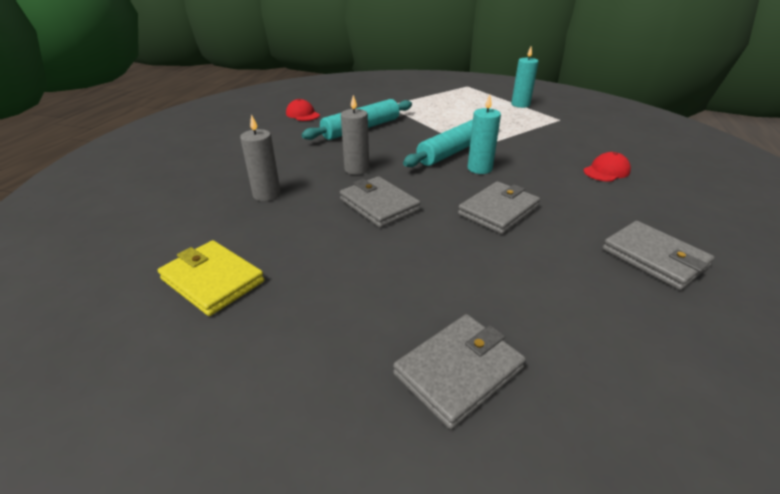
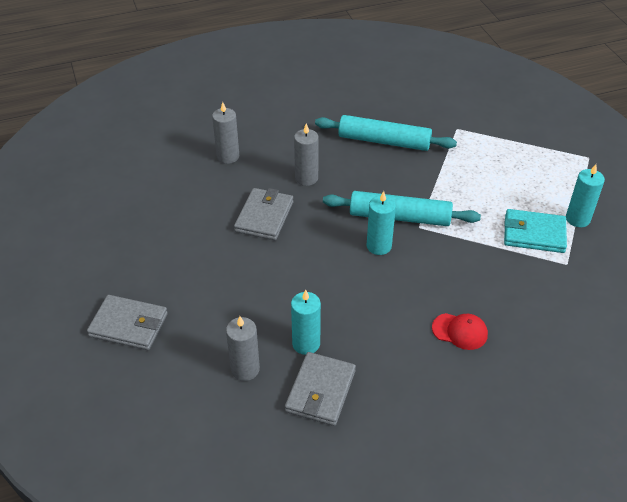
camera: 55 degrees right, 10 degrees up
(212, 280) = (125, 193): yellow wallet -> none
(302, 114) = (375, 93): red cap -> none
(498, 211) = (314, 283): grey wallet -> none
(522, 118) = (534, 234): none -> turquoise wallet
(580, 243) = (306, 343): none -> turquoise candle
(599, 296) = (245, 369): none -> grey candle

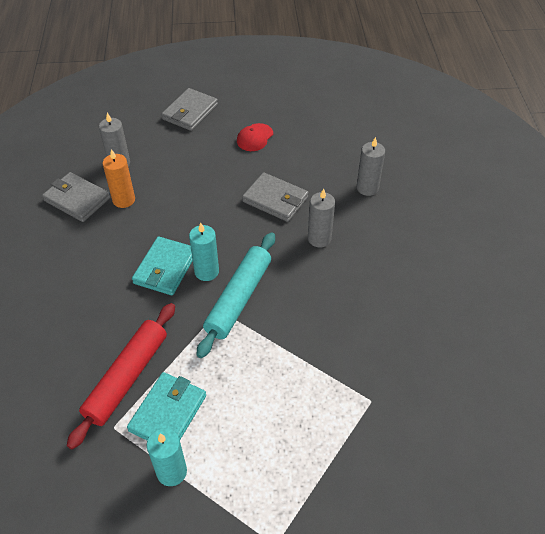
camera: 105 degrees right, 5 degrees up
(306, 343) = (124, 200): turquoise candle -> orange candle
(384, 141) = (362, 318): turquoise rolling pin -> none
(388, 278) = (165, 268): none -> turquoise wallet
(460, 331) = (81, 302): red cap -> red cap (255, 137)
(519, 269) = (127, 377): none -> red rolling pin

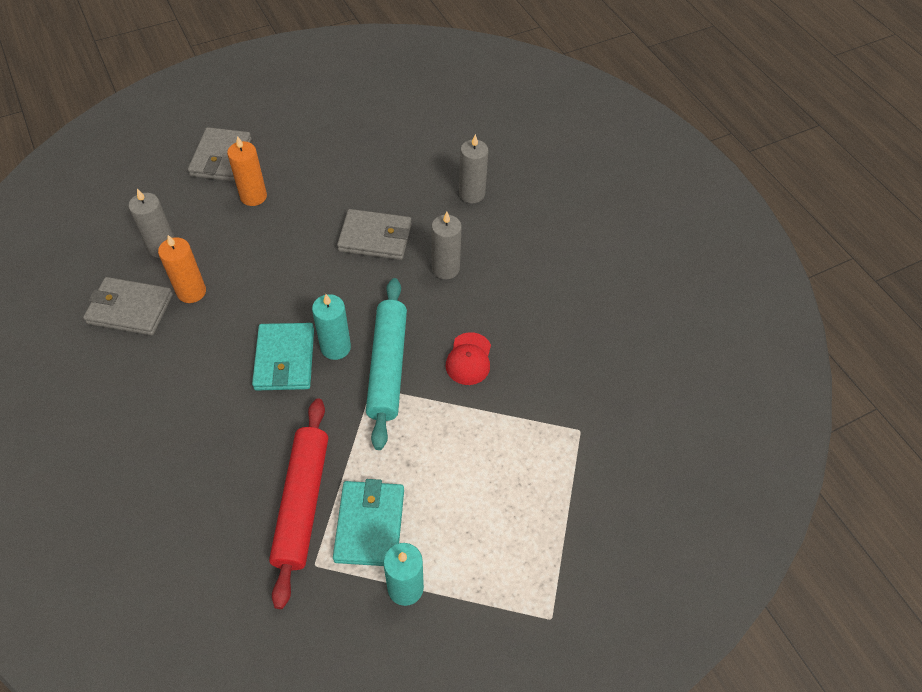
camera: 25 degrees left, 5 degrees up
(199, 145) = (253, 196): none -> orange candle
(255, 137) = (316, 169): red cap -> red cap (469, 359)

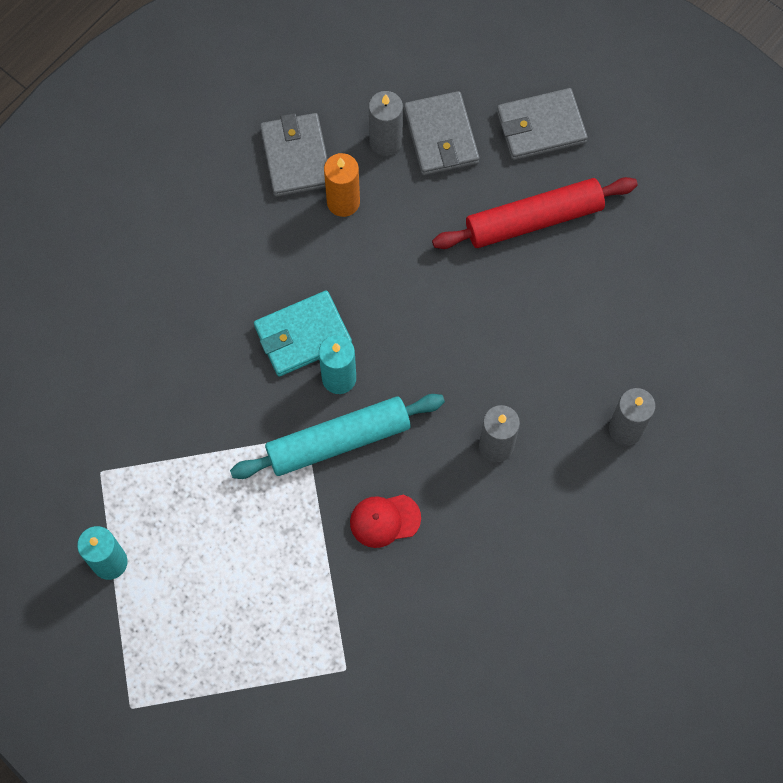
camera: 70 degrees right, 15 degrees up
(253, 196) = (500, 192): orange candle -> none
(302, 502) = (155, 431): red rolling pin -> red rolling pin (534, 219)
(369, 525) = (157, 503): turquoise wallet -> none
(375, 237) = (504, 350): grey wallet -> grey wallet (441, 136)

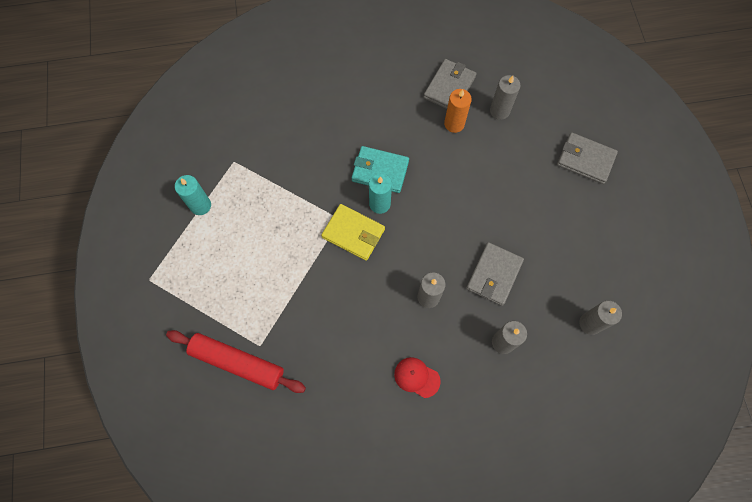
camera: 40 degrees right, 0 degrees up
(338, 441) = (353, 233): turquoise rolling pin -> yellow wallet
(384, 520) = (342, 289): red cap -> red cap (416, 377)
(441, 136) = (529, 128): grey wallet -> grey wallet (494, 275)
(534, 219) = (543, 201): red rolling pin -> red rolling pin (237, 362)
(704, 327) = (590, 323): none -> grey candle

